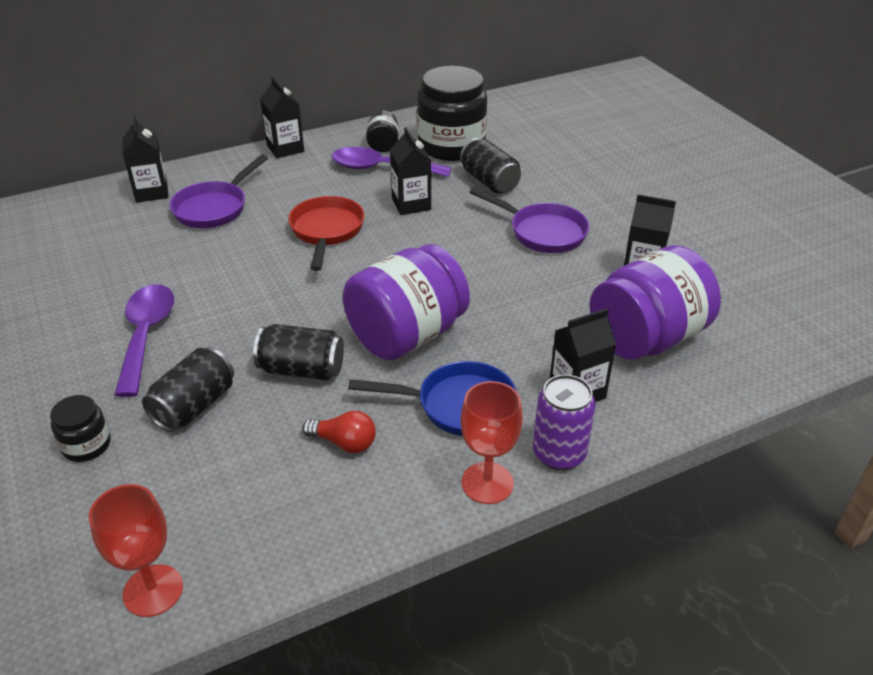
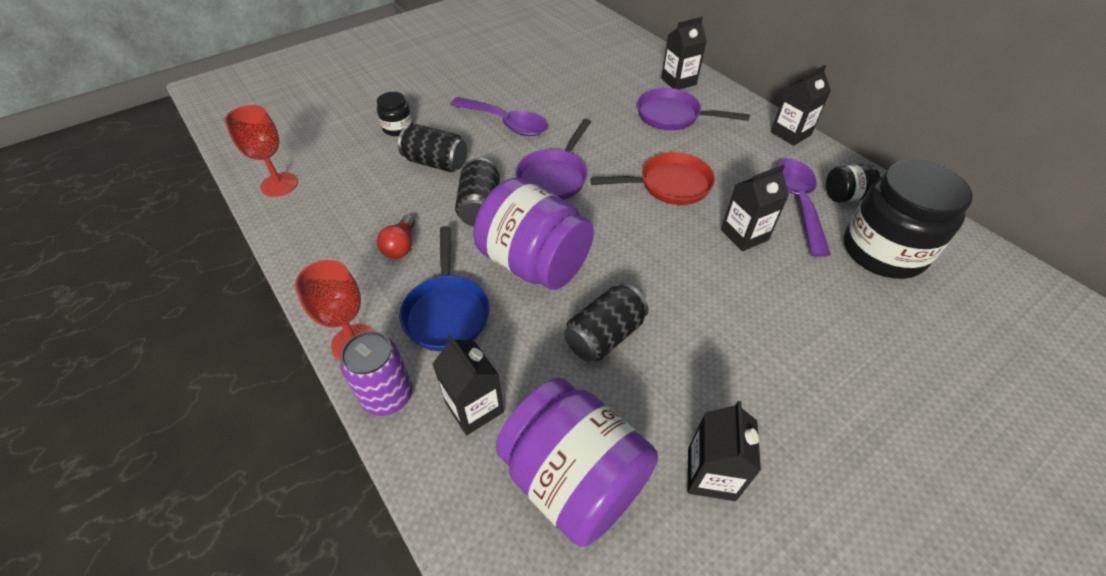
camera: 80 degrees right, 10 degrees up
(146, 335) = (506, 123): purple spoon -> purple spoon turned 45 degrees clockwise
(489, 181) = (828, 295): black can -> black can (604, 335)
(542, 232) = (747, 356): purple pan -> purple pan (554, 177)

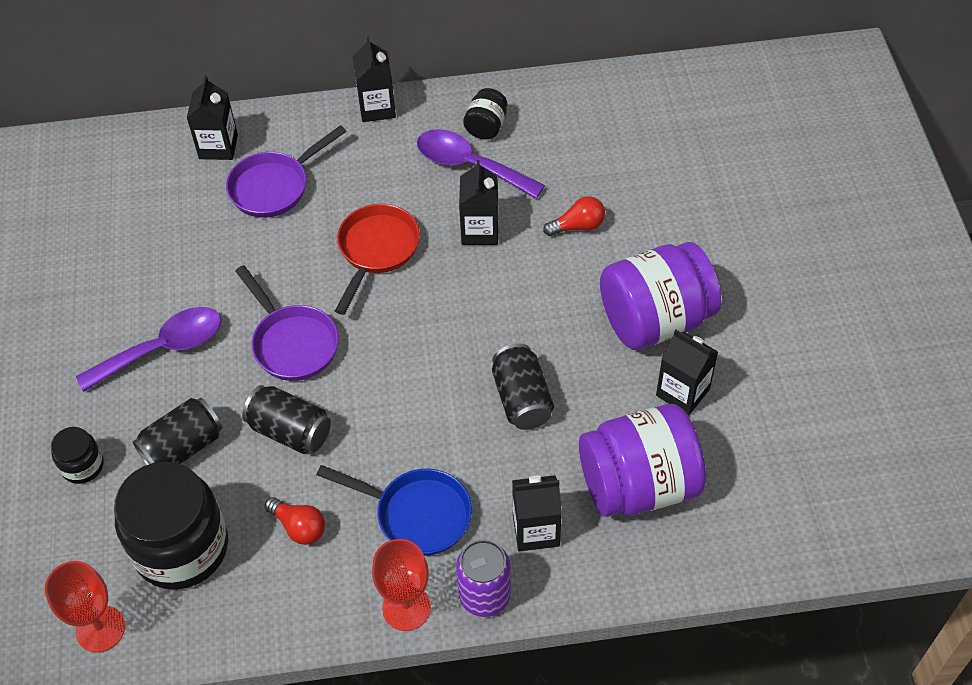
camera: 60 degrees left, 5 degrees up
(534, 263) = (403, 415): purple jar -> purple jar (655, 320)
(815, 298) = (578, 226): none -> red light bulb
(883, 251) = (562, 146): black jar -> black jar (181, 547)

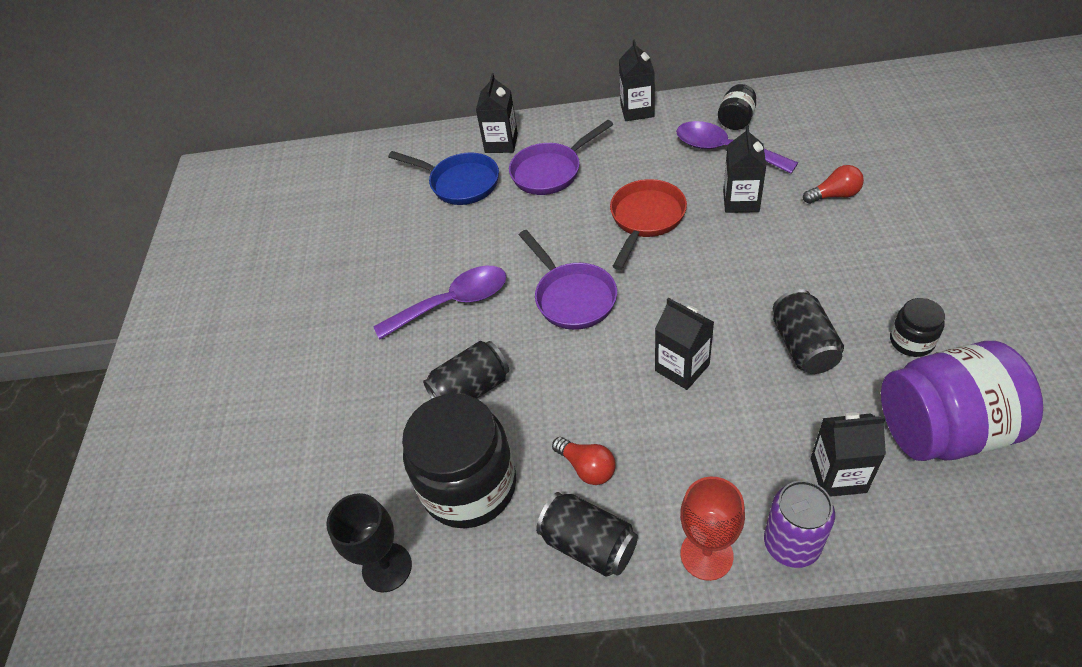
camera: 10 degrees right, 5 degrees down
(82, 466) = (376, 406): black jar -> black jar (911, 341)
(100, 629) = (387, 567): red goblet -> black goblet
(290, 431) = (574, 375): black can -> black can (588, 544)
(417, 514) = (708, 457): blue pan -> blue pan (460, 183)
(655, 320) = (927, 273): purple jar -> none
(682, 392) = (971, 339): black carton -> black carton (682, 367)

